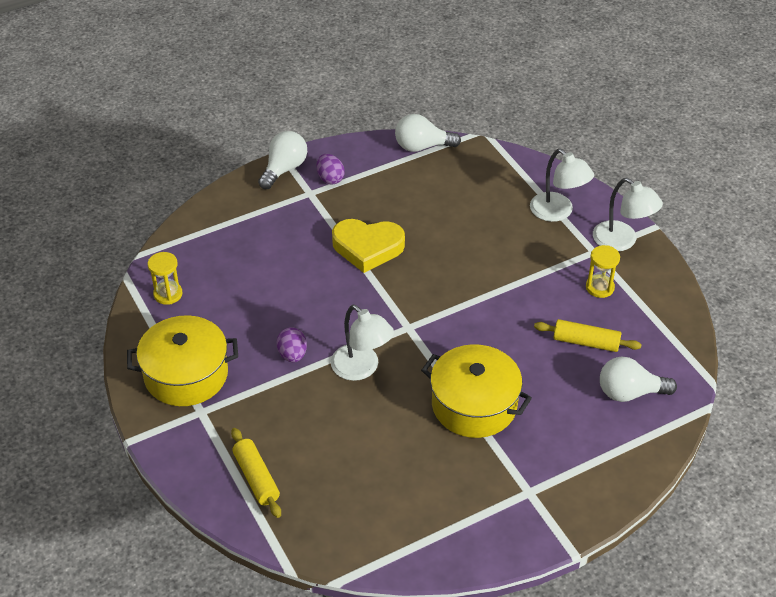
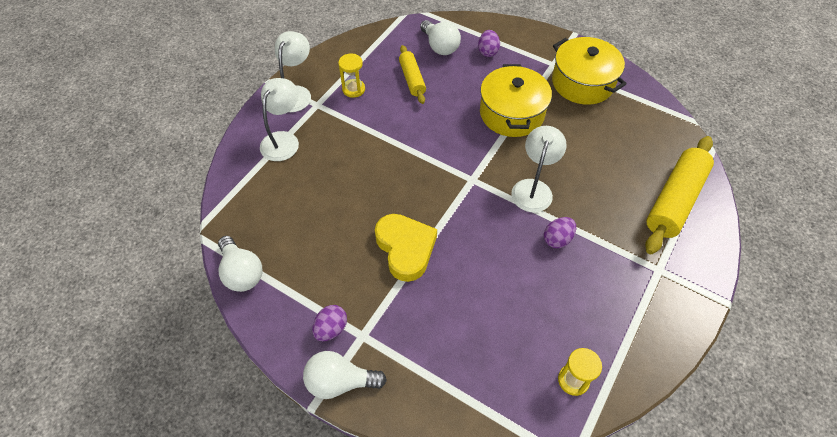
camera: 120 degrees left, 10 degrees up
(186, 375) = (638, 303): yellow pot -> yellow pot (582, 82)
(256, 478) = (674, 200): yellow rolling pin -> yellow rolling pin, size x1.74
(592, 435) = (488, 51): none -> purple egg

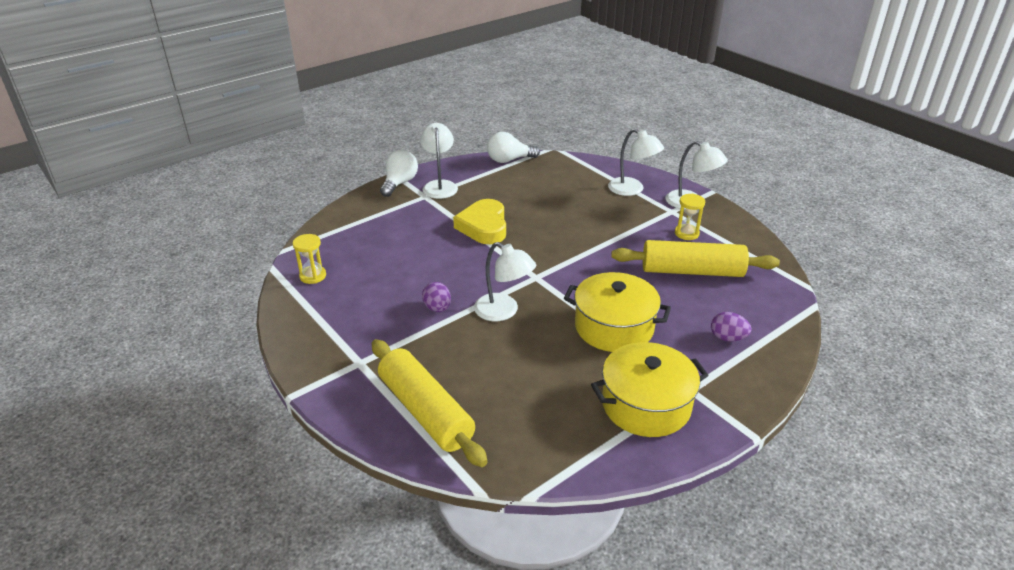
camera: 110 degrees right, 20 degrees down
(331, 329) = (439, 186): purple egg -> white lamp
(405, 248) = (484, 226): yellow heart -> yellow heart turned 90 degrees clockwise
(412, 79) = (692, 271): yellow rolling pin -> yellow rolling pin, size x1.74
(440, 46) = (744, 302): white light bulb -> none

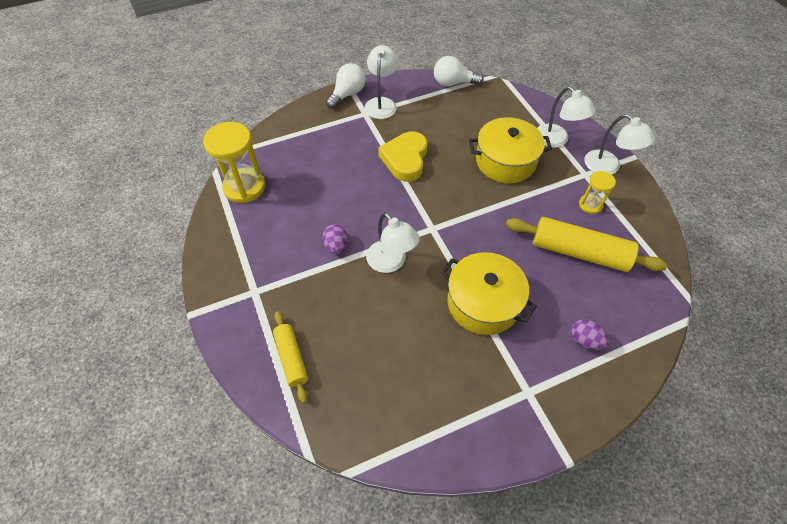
camera: 15 degrees right, 20 degrees up
(313, 276) = (244, 187): yellow hourglass -> yellow hourglass, size x1.84
(426, 411) = (291, 358): yellow rolling pin -> yellow rolling pin, size x0.58
(646, 405) = (481, 400): yellow pot -> yellow pot (505, 161)

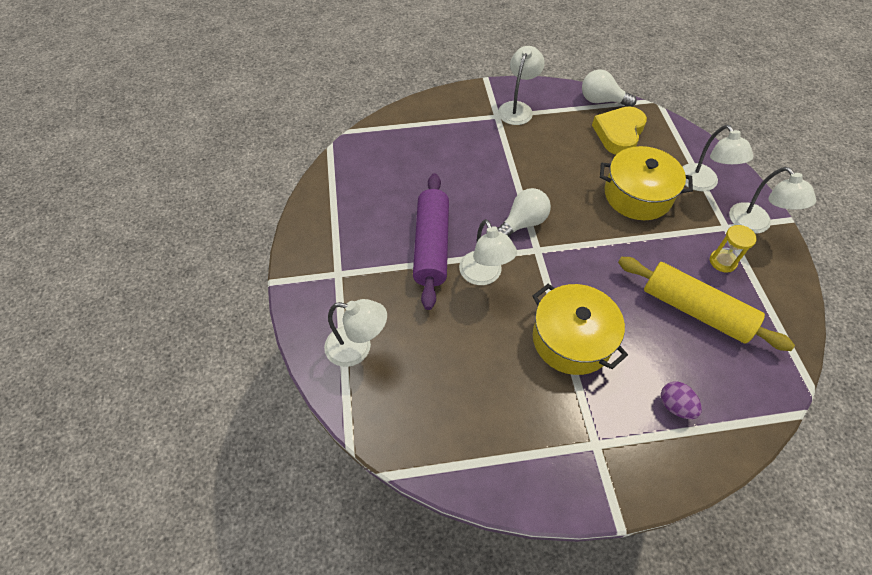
camera: 15 degrees right, 0 degrees up
(244, 187) = (355, 168): yellow hourglass -> none
(291, 358) = (358, 348): yellow rolling pin -> white lamp
(336, 246) = (431, 246): purple egg -> purple rolling pin
(348, 94) = (484, 92): white light bulb -> white light bulb (523, 223)
(405, 159) = (527, 172): yellow heart -> yellow heart (619, 134)

